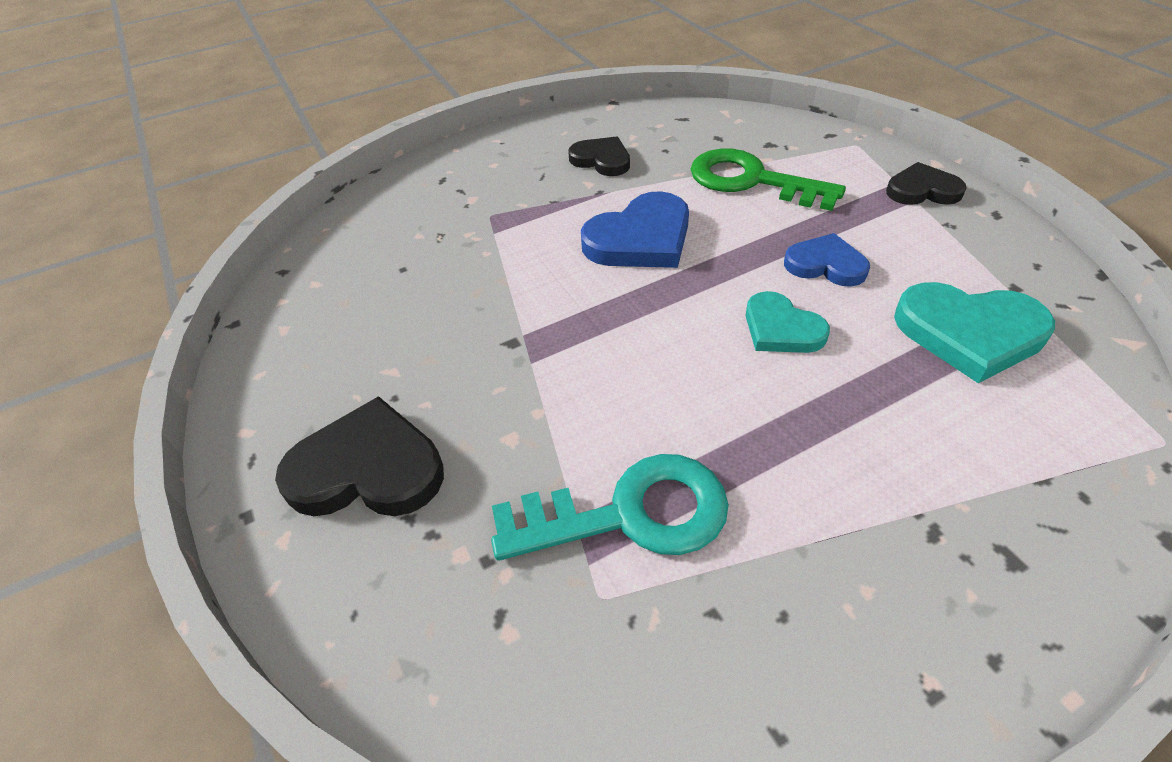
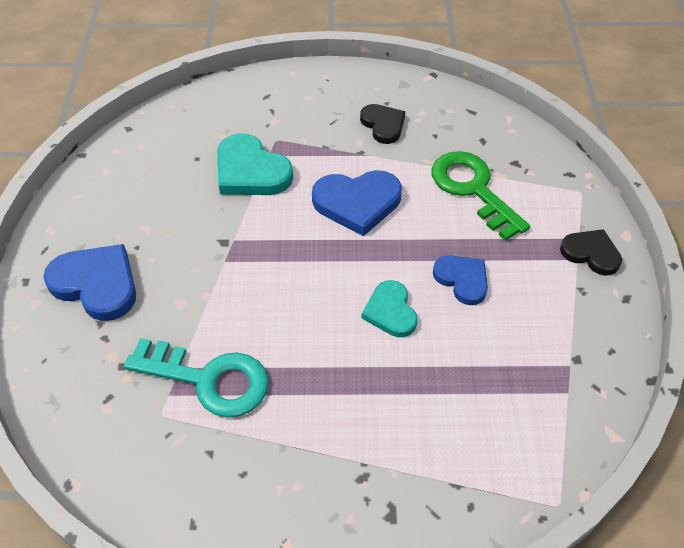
camera: 25 degrees right, 5 degrees up
(367, 469) = (96, 284): black heart -> blue heart
(969, 333) = (509, 374): turquoise heart -> turquoise heart (251, 171)

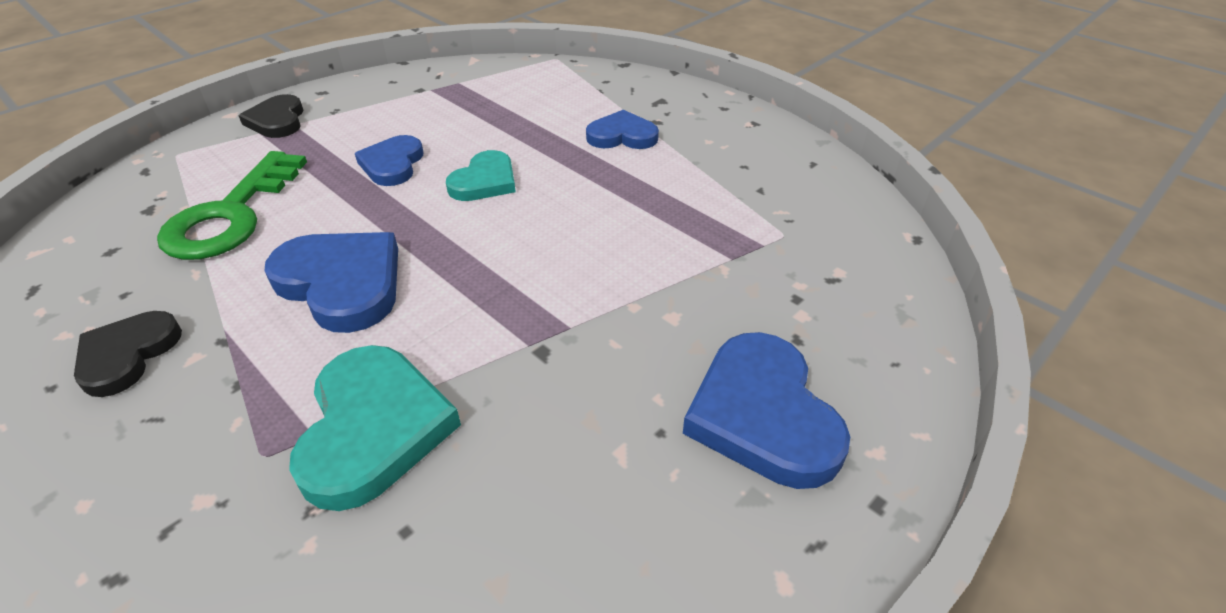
camera: 135 degrees left, 10 degrees down
(209, 379) = (711, 233): turquoise key -> none
(364, 433) = (622, 136): none -> blue heart

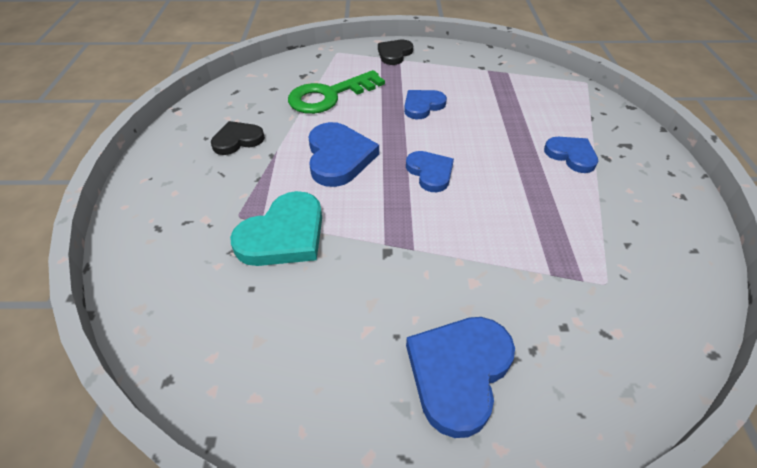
camera: 45 degrees right, 5 degrees up
(484, 181) = (458, 141): turquoise heart -> none
(491, 233) = (430, 172): none -> blue heart

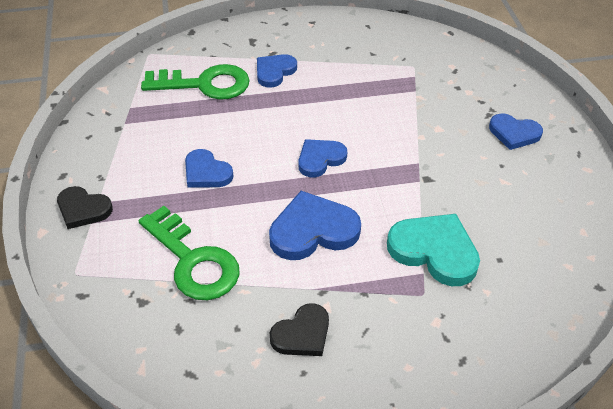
camera: 100 degrees left, 0 degrees up
(237, 140) = (302, 334): black heart -> black heart turned 90 degrees counterclockwise
(459, 372) = (514, 133): blue heart -> blue heart, size x0.64
(543, 110) = (205, 84): none -> green key

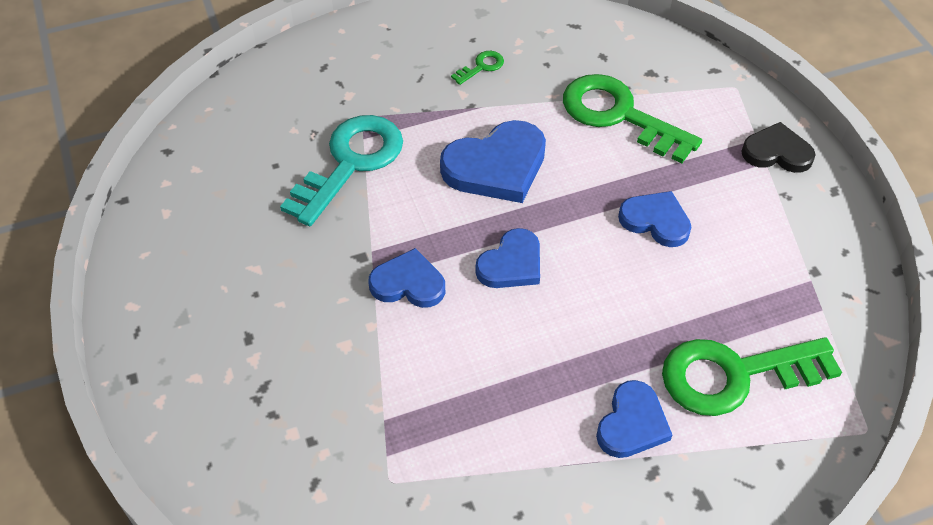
camera: 170 degrees right, 5 degrees up
(302, 334) = (481, 67): black heart -> green key
(434, 251) = (351, 163): turquoise heart -> turquoise key
(514, 133) = (228, 353): blue heart -> blue heart (408, 283)

